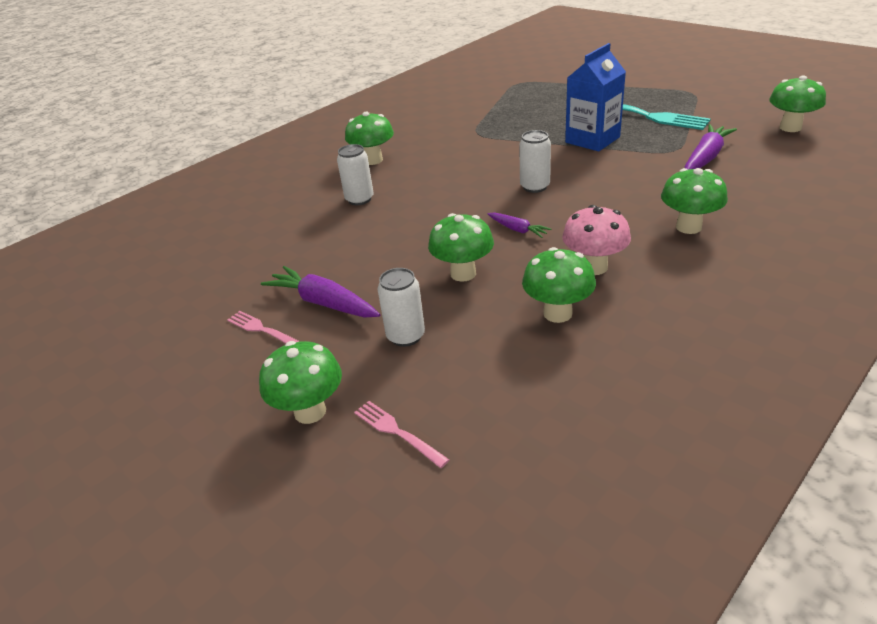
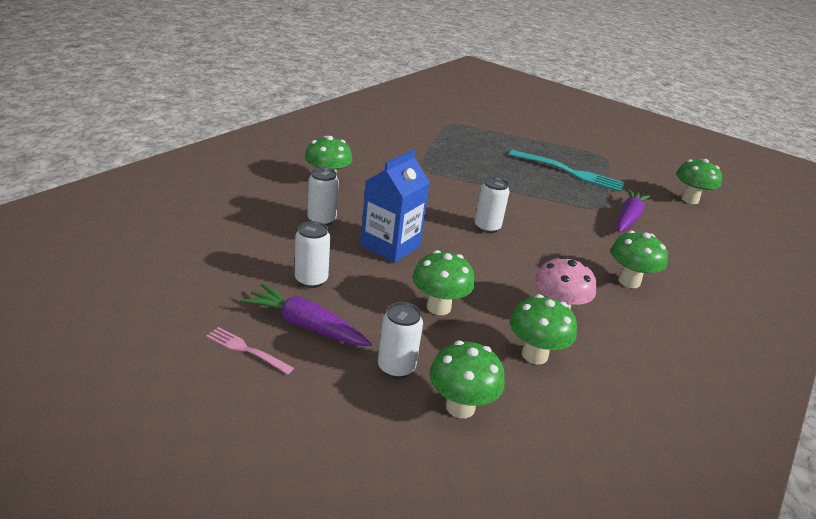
camera: 15 degrees left, 5 degrees down
(310, 411) = (314, 443): green mushroom -> green mushroom (460, 407)
(337, 259) = (311, 280): none -> white can
(397, 432) = (408, 469): pink fork -> none
(517, 230) = (480, 268): purple carrot -> none
(592, 140) = (528, 188): blue carton -> blue carton (390, 246)

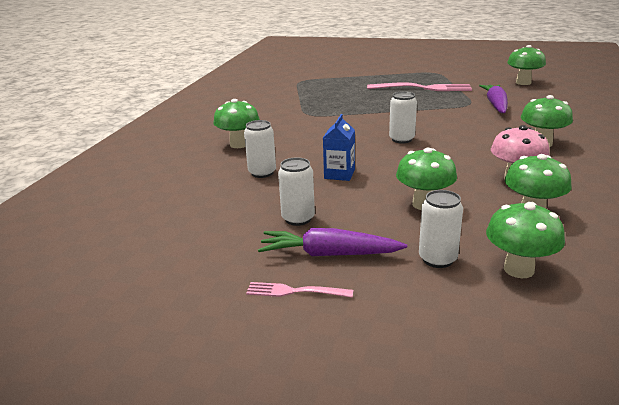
camera: 15 degrees left, 5 degrees down
(390, 246) = (339, 174): blue carton -> blue carton, size x0.62
(569, 172) = (423, 88): turquoise fork -> pink fork

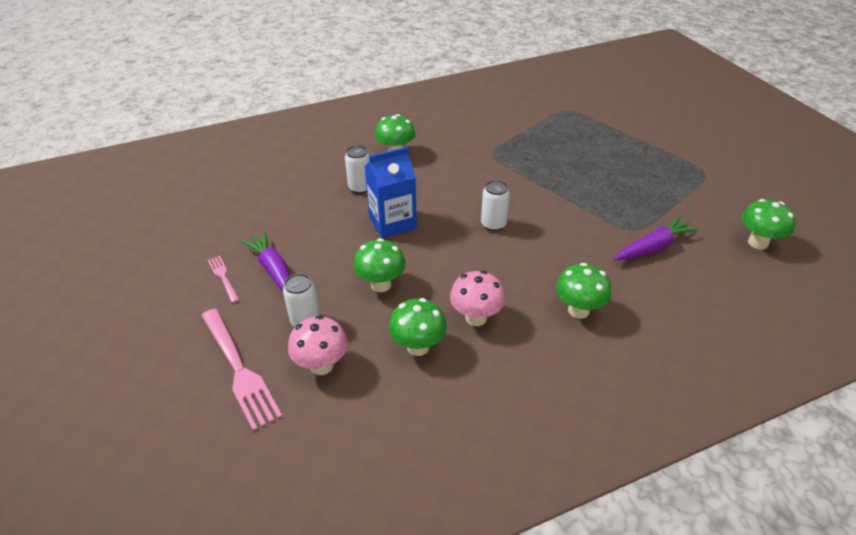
camera: 50 degrees right, 15 degrees up
(298, 219) = (308, 236): white can -> none
(339, 174) = (392, 223): blue carton -> blue carton, size x1.61
(423, 88) = (642, 184): pink fork -> pink fork (239, 369)
(518, 269) = (322, 365): green mushroom -> pink mushroom

